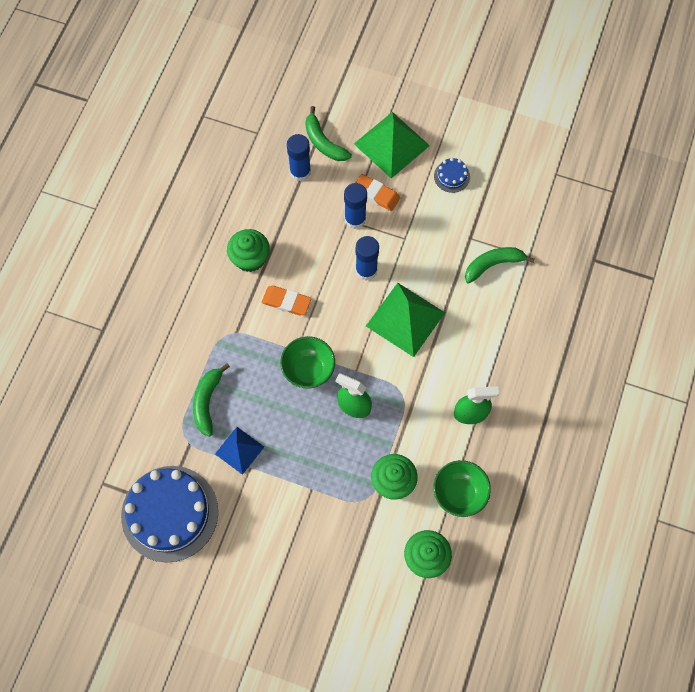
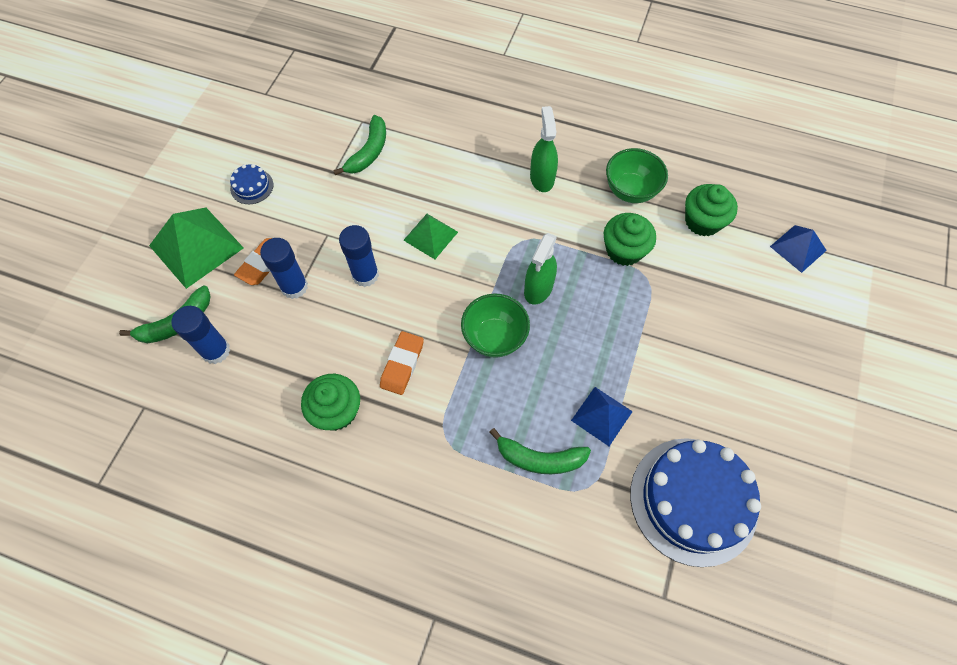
camera: 90 degrees left, 5 degrees down
(398, 644) = (798, 248): none -> blue pyramid
(405, 319) = (430, 236): green pyramid -> green pyramid, size x0.59
(493, 265) = (369, 152): green banana -> green banana turned 135 degrees counterclockwise

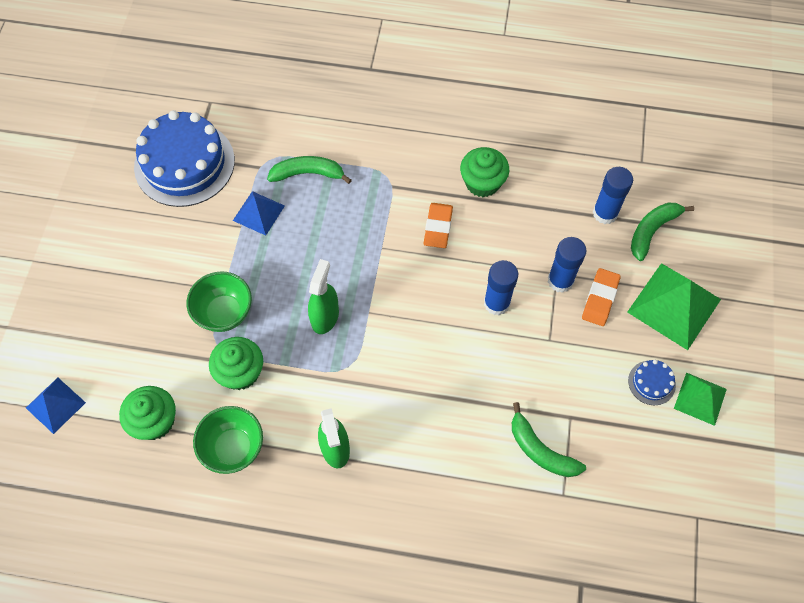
camera: 170 degrees right, 0 degrees up
(369, 152) = (540, 450): green banana -> green banana turned 60 degrees counterclockwise
(430, 236) = (443, 356): green pyramid -> green pyramid (700, 398)
(494, 337) = (360, 263): green bowl -> green bowl (224, 313)

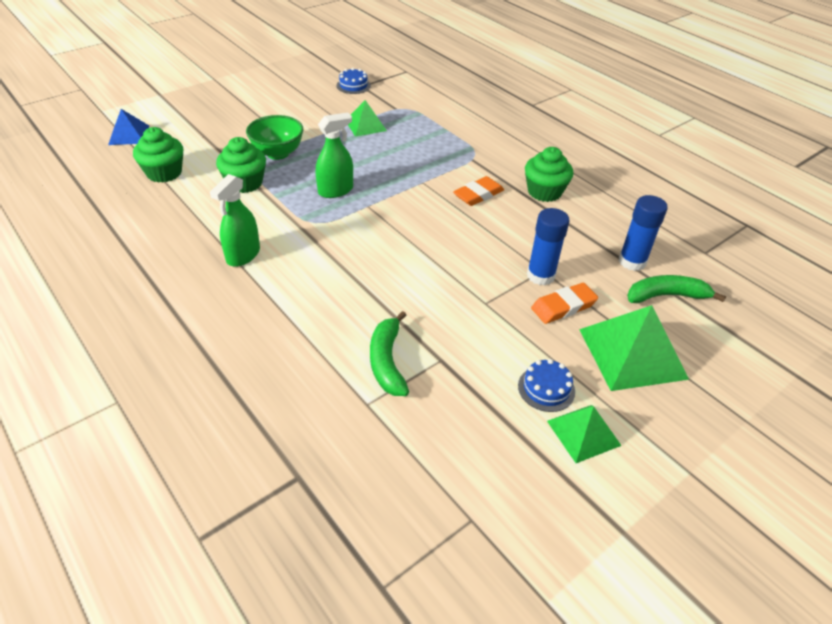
camera: 40 degrees right, 20 degrees down
(184, 163) = (353, 85): blue cake -> blue cake, size x0.42
(233, 448) = (185, 213): green bowl -> none
(258, 213) = (365, 125): blue pyramid -> green pyramid
(308, 174) = (422, 126): green banana -> none
(496, 303) = (469, 256): blue glue stick -> none

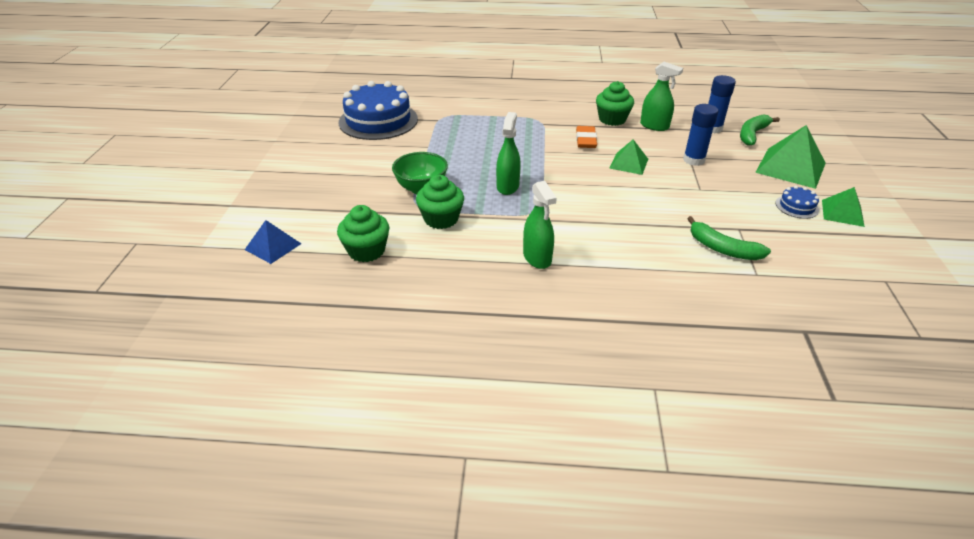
camera: 45 degrees left, 5 degrees down
(353, 85) = (378, 121): blue cake -> blue cake, size x2.38
(365, 125) = (441, 139): green pyramid -> green pyramid (628, 163)
(563, 306) = (730, 167): orange eraser -> none
(573, 222) = (654, 126): none -> green spray bottle

